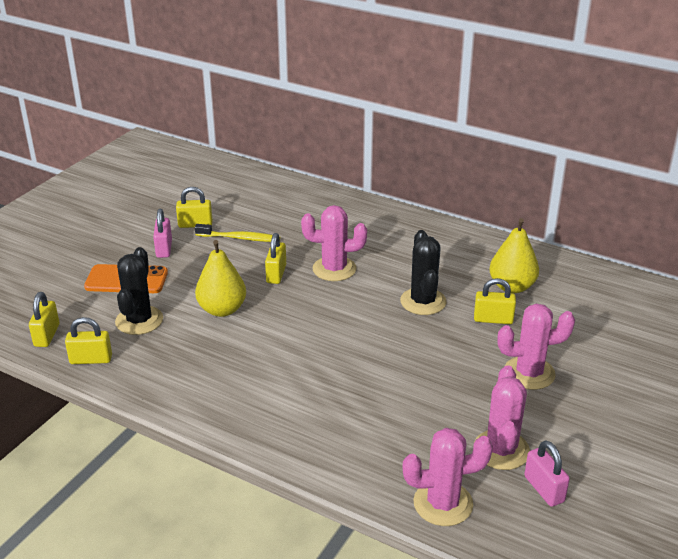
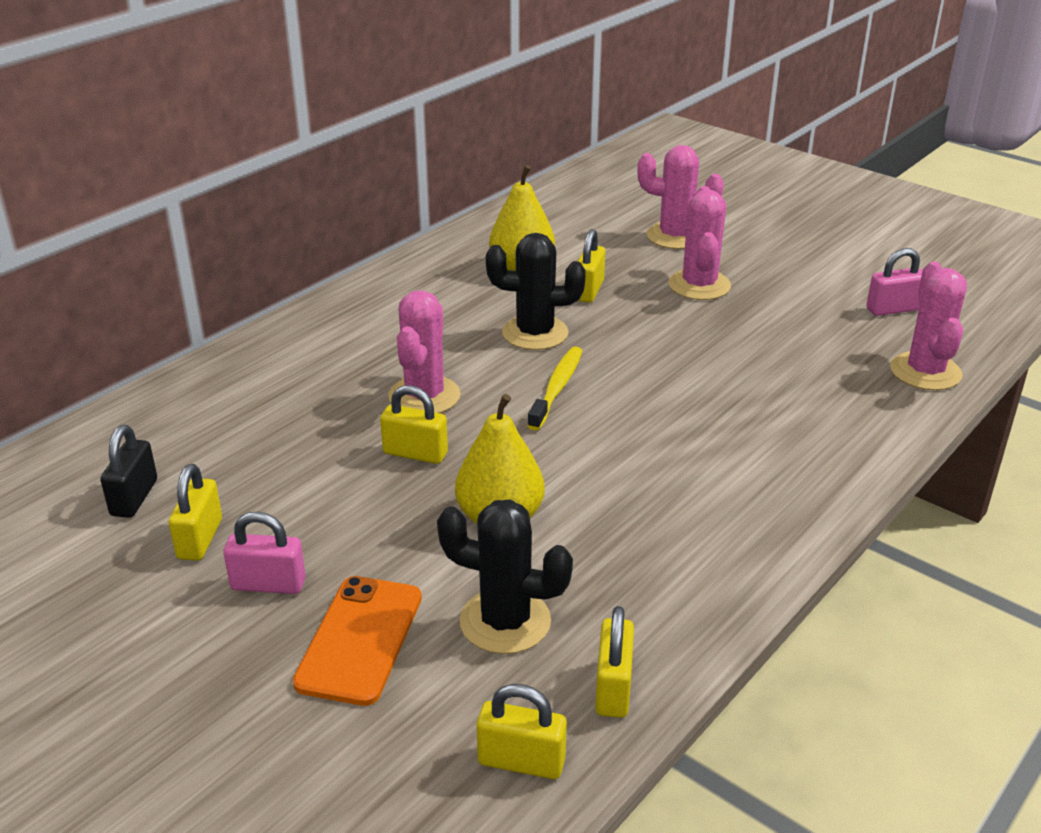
camera: 80 degrees left, 0 degrees up
(224, 201) = (134, 498): none -> black padlock
(240, 238) = (281, 486): yellow toothbrush -> yellow toothbrush (557, 388)
(501, 450) = (833, 323): pink cactus -> pink cactus (675, 236)

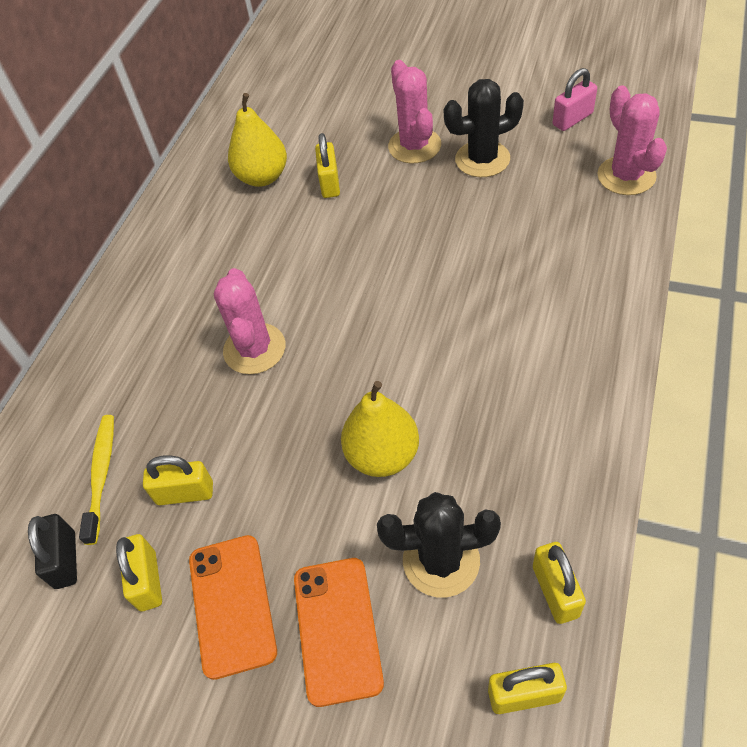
camera: 15 degrees left, 20 degrees up
(268, 584) = (232, 605): pink padlock -> orange phone
(415, 453) = (279, 414): yellow padlock -> yellow padlock (185, 493)
(535, 333) = (310, 246): black cactus -> black cactus (482, 159)
(557, 388) = (358, 299): yellow toothbrush -> yellow toothbrush (101, 475)
(675, 236) = (369, 99): pink cactus -> none

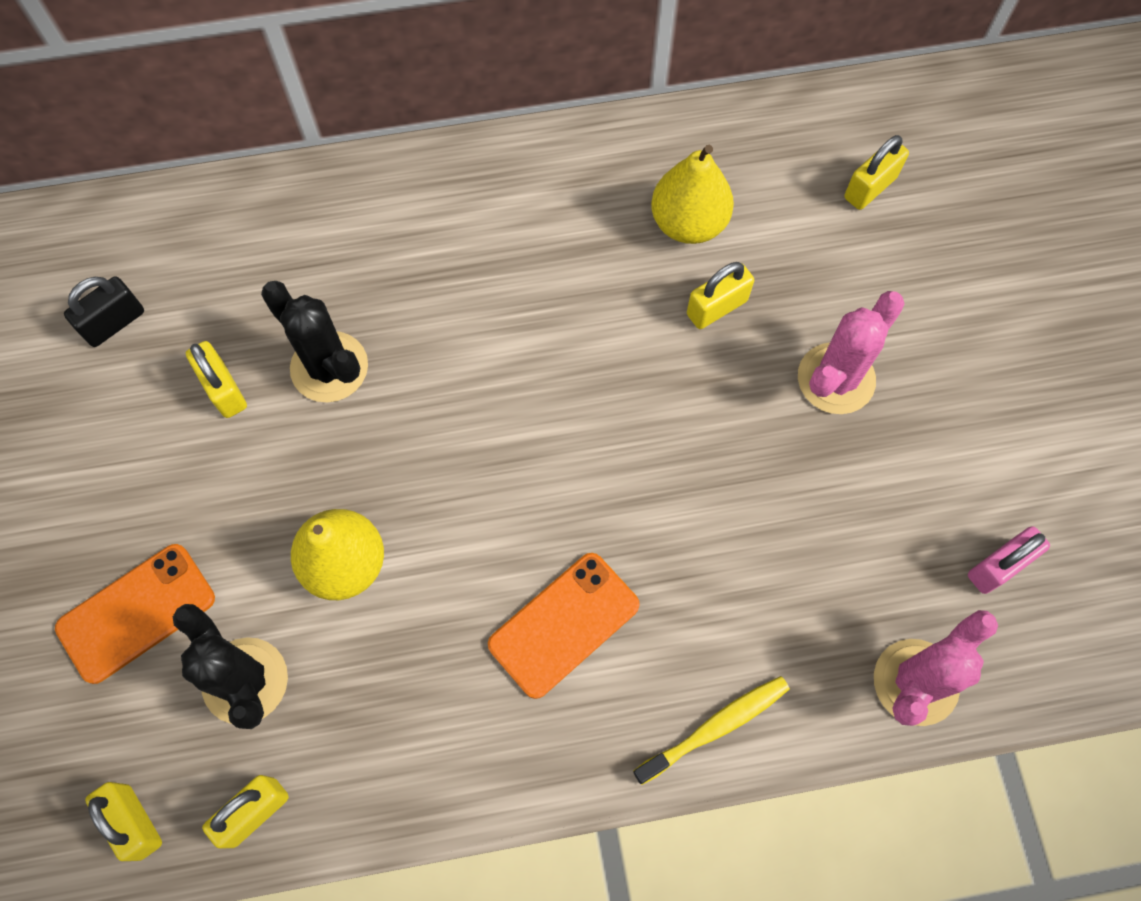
camera: 55 degrees right, 15 degrees up
(101, 475) = (212, 298): yellow toothbrush -> yellow toothbrush (715, 728)
(148, 581) = (121, 410): yellow padlock -> yellow padlock (870, 187)
(232, 605) = (125, 501): orange phone -> orange phone (564, 624)
(254, 349) = (426, 358): pink cactus -> none
(482, 159) = (854, 477): black cactus -> black cactus (329, 367)
(572, 119) = (998, 566): pink padlock -> pink padlock turned 60 degrees counterclockwise

